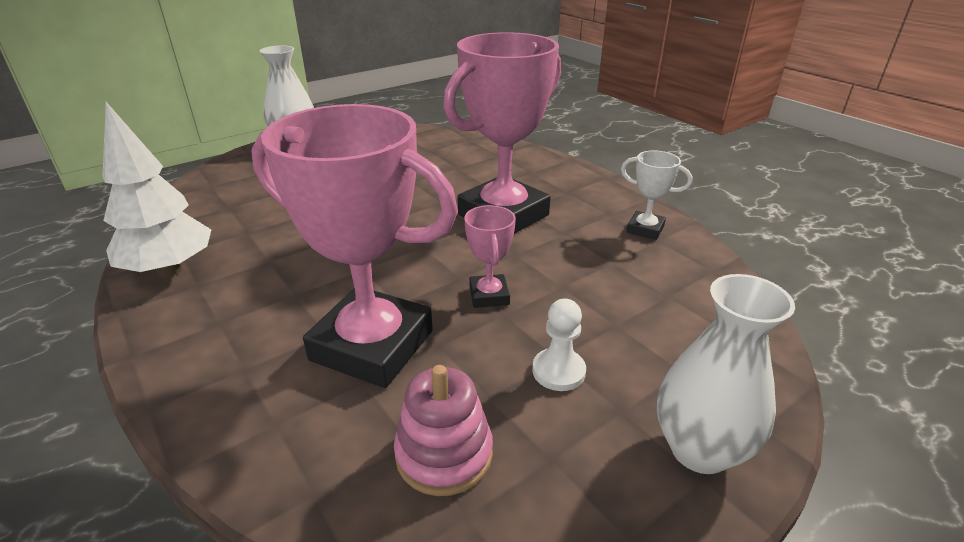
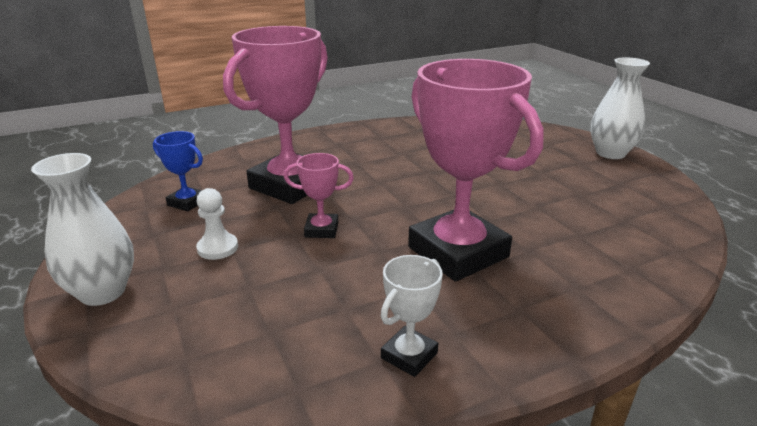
camera: 100 degrees right, 5 degrees down
(170, 270) = (398, 129): white tree -> none
(444, 454) = (187, 202): pink stacking toy -> blue trophy

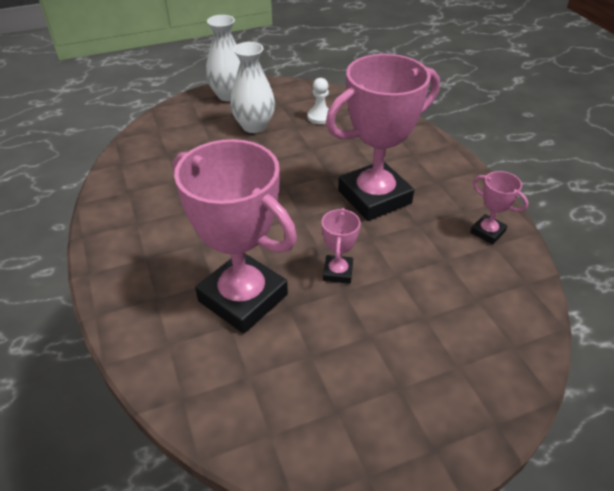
camera: 85 degrees left, 15 degrees up
(102, 292) = (442, 429): white vase -> white vase (254, 126)
(187, 202) = (268, 390): blue trophy -> none
(217, 248) = (366, 346): white pawn -> white pawn (320, 117)
(409, 355) = (487, 232): white trophy -> pink trophy

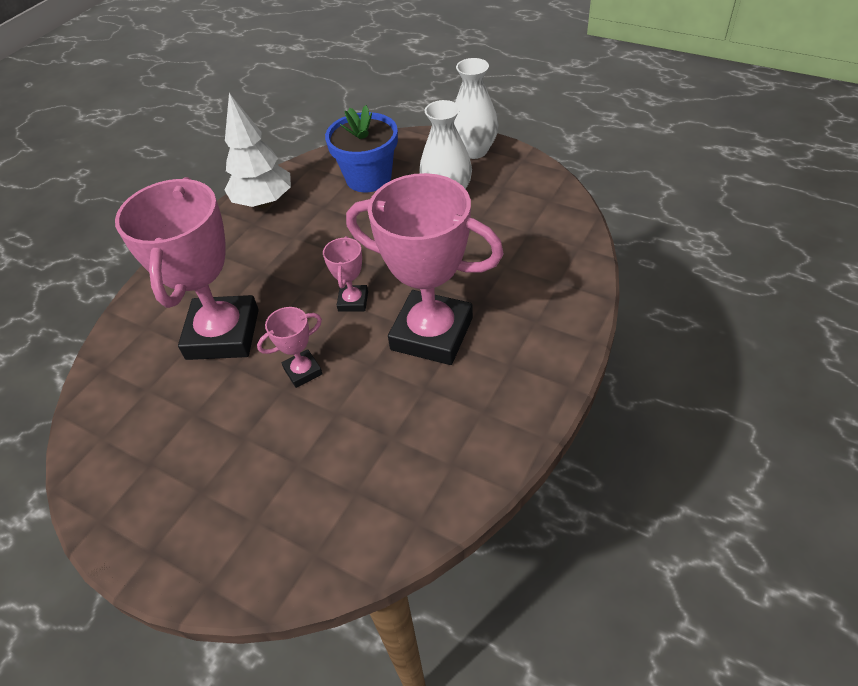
camera: 55 degrees right, 5 degrees up
(121, 205) = (264, 202): none -> white tree
(181, 146) = (368, 178): none -> blue flower pot
(320, 117) = (515, 222): white pawn -> none
(487, 232) = (468, 449): pink trophy -> pink trophy (353, 301)

